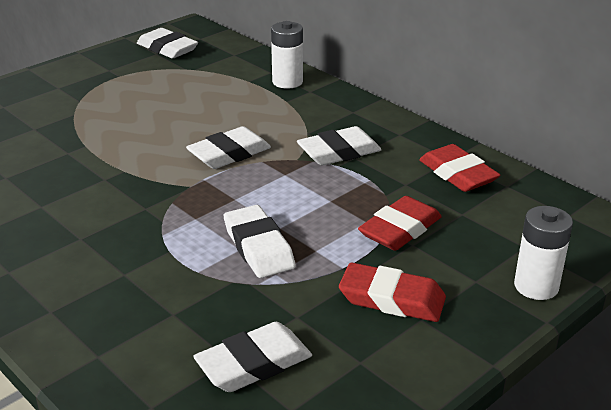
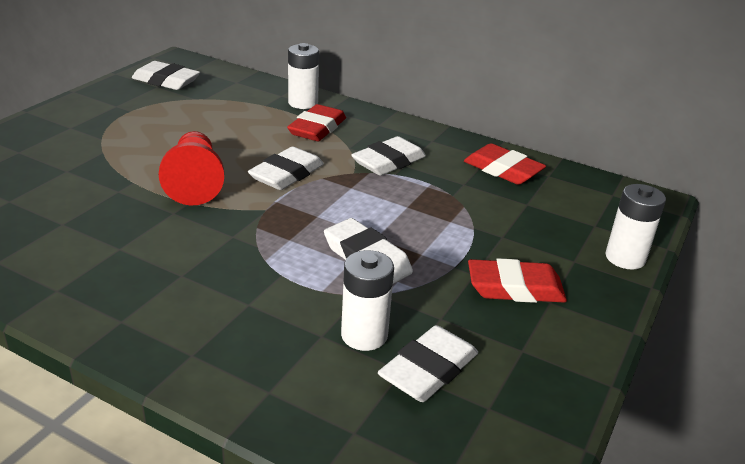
camera: 20 degrees left, 0 degrees up
(139, 152) = (195, 183): none -> red pawn
(212, 320) = (364, 335): none -> white battery
(400, 229) = (484, 224): red eraser -> red eraser (317, 128)

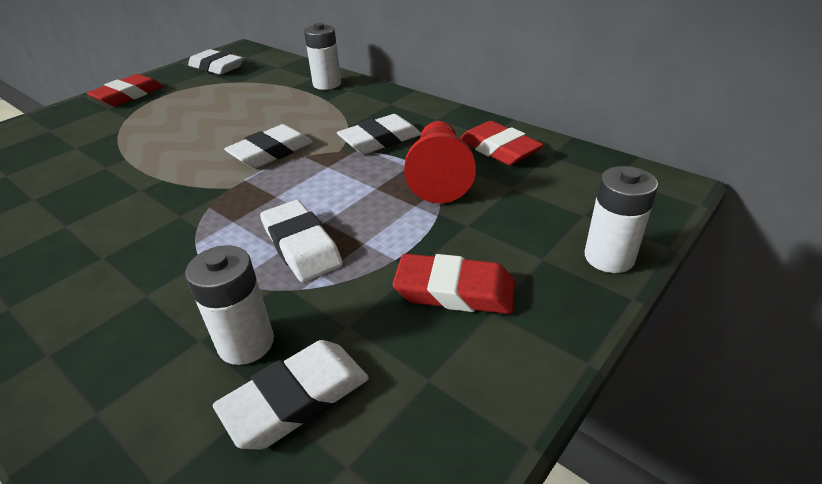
camera: 15 degrees right, 5 degrees up
(195, 183) = (179, 160): red pawn -> red pawn (439, 177)
(317, 128) = (327, 107): red eraser -> red eraser (128, 95)

